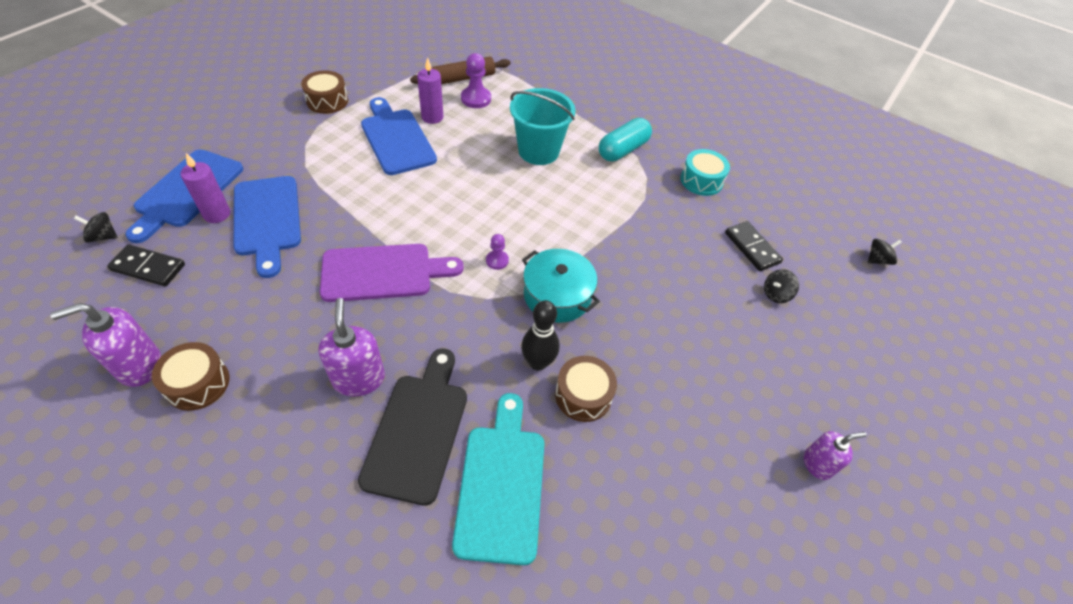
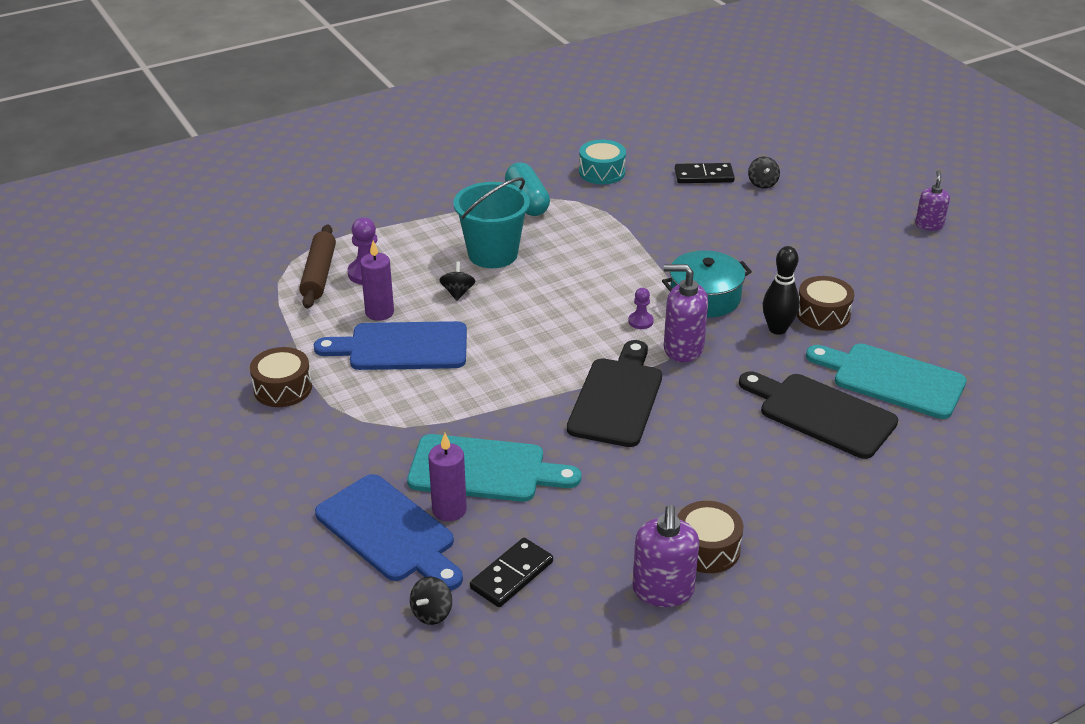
camera: 60 degrees left, 15 degrees down
(267, 220) = (484, 470): blue cutting board -> turquoise cutting board
(358, 378) = (748, 439): purple soap dispenser -> purple soap dispenser (683, 348)
(383, 273) = (617, 398): purple cutting board -> black cutting board
(877, 260) = (751, 122): black spinning top -> black spinning top (457, 292)

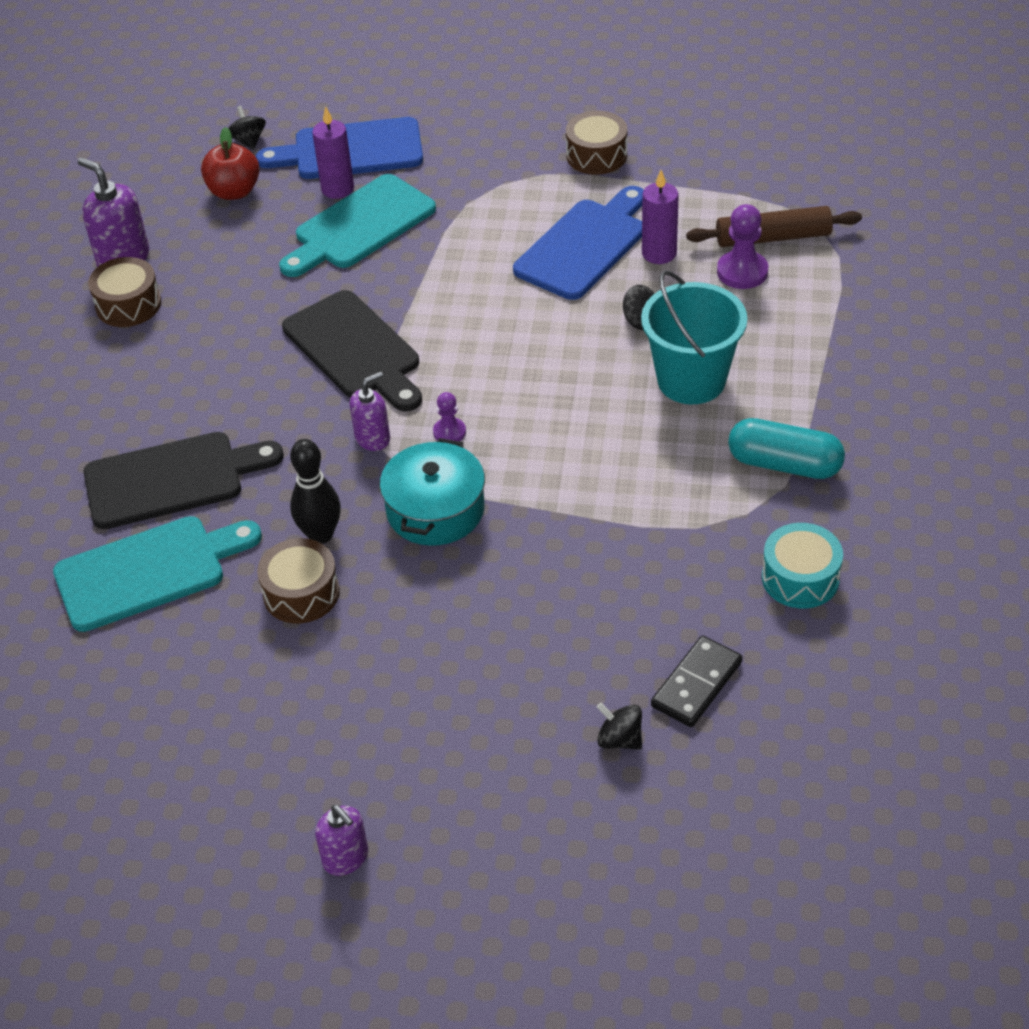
camera: 130 degrees right, 10 degrees up
(319, 274) = (773, 238): brown rolling pin -> brown rolling pin turned 45 degrees counterclockwise
(511, 575) = (234, 191): black domino -> red apple
(683, 348) = (373, 438): purple soap dispenser -> purple soap dispenser, size x0.64

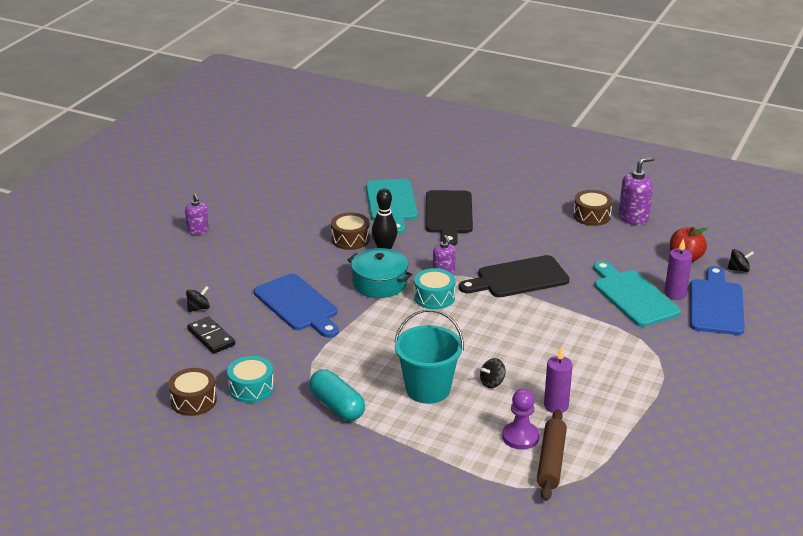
camera: 105 degrees right, 15 degrees down
(346, 858) = (198, 231): purple soap dispenser -> purple soap dispenser turned 90 degrees counterclockwise
(449, 432) = (434, 297): purple pawn -> turquoise drum
(585, 246) = (577, 377): blue cutting board -> blue cutting board (298, 305)
(596, 155) = (678, 404): brown drum -> brown drum (193, 401)
(784, 464) = (337, 406): turquoise capsule -> turquoise capsule turned 75 degrees counterclockwise

